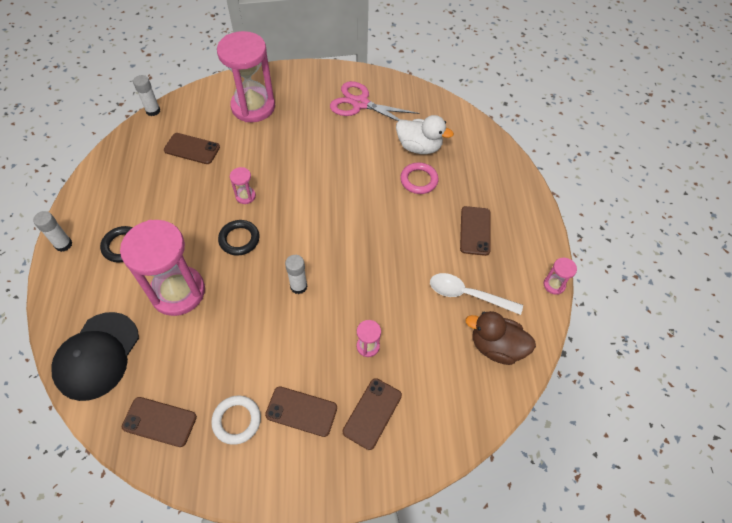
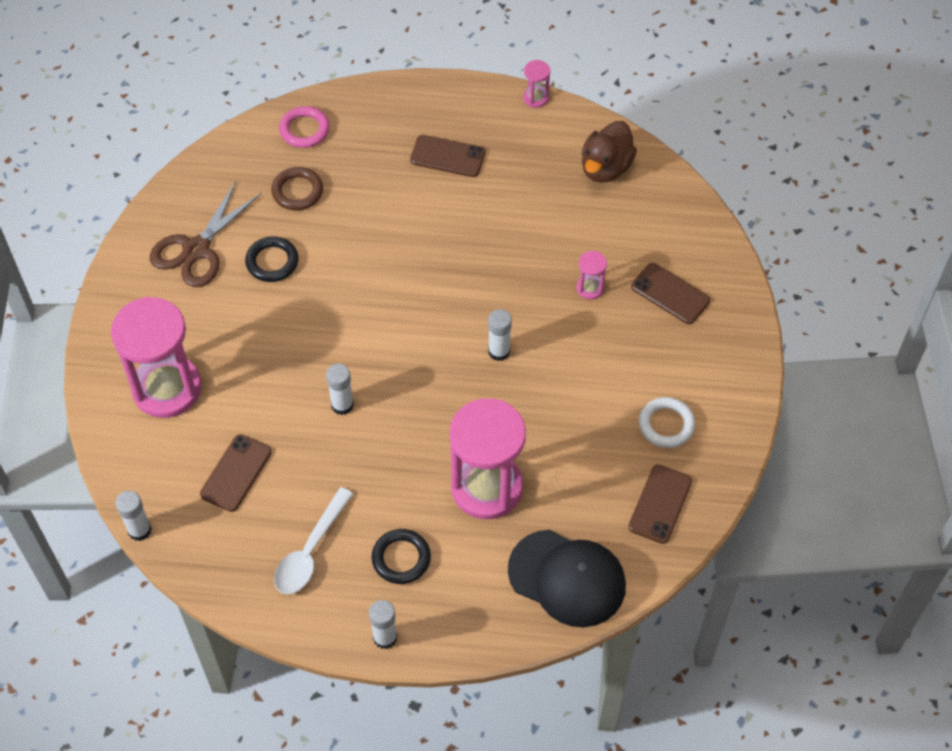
camera: 80 degrees left, 0 degrees up
(239, 239) = (415, 415): black ring -> black ring (272, 262)
(245, 196) = (342, 405): pink hourglass -> white glue stick
(301, 411) = (661, 360): brown phone -> none
(360, 103) = (196, 249): pink scissors -> brown scissors
(419, 147) = (297, 191): white duck -> brown ring
(419, 180) = (356, 201): pink ring -> pink ring (304, 130)
(467, 294) = (536, 181): white spoon -> white spoon (310, 551)

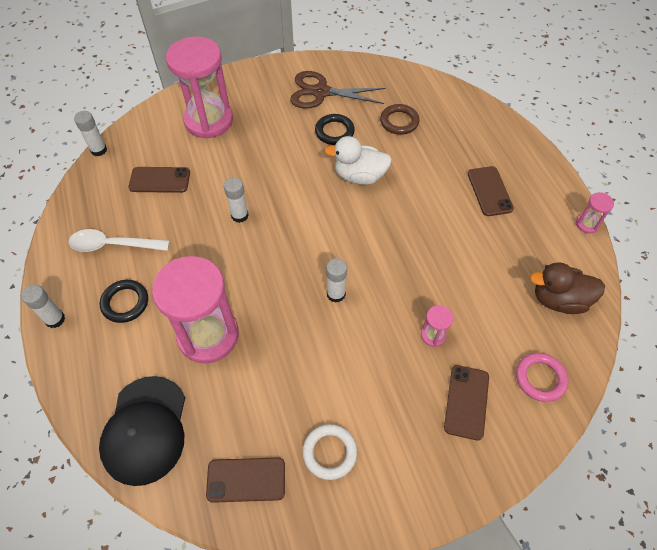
camera: 65 degrees right, 0 degrees up
(304, 130) = (451, 105): pink ring -> pink ring (540, 378)
(355, 265) = (359, 176): none -> white duck

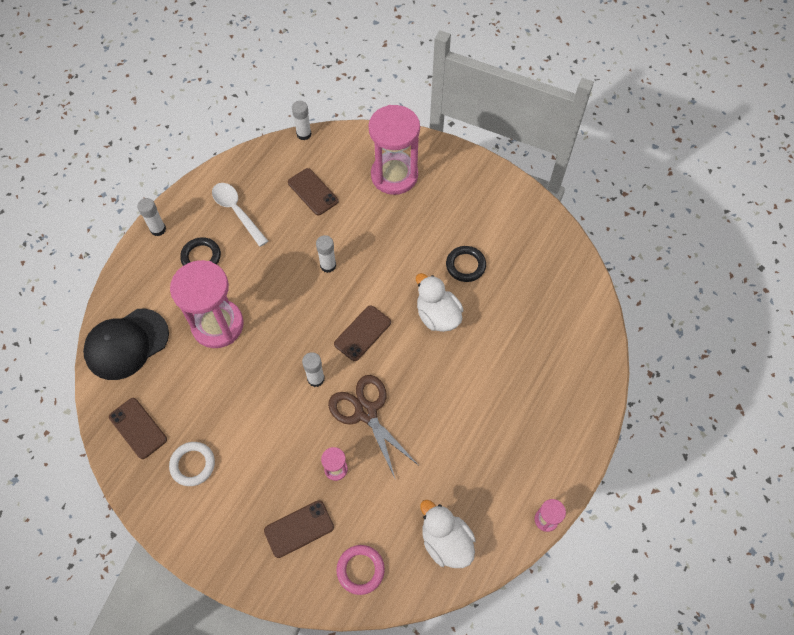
camera: 50 degrees right, 5 degrees up
(321, 92) = (498, 225): brown scissors -> brown scissors (366, 412)
(399, 122) = (522, 303): brown ring -> none
(489, 191) = (511, 420): brown phone -> brown phone (362, 333)
(558, 300) = (446, 541): brown duck -> white duck

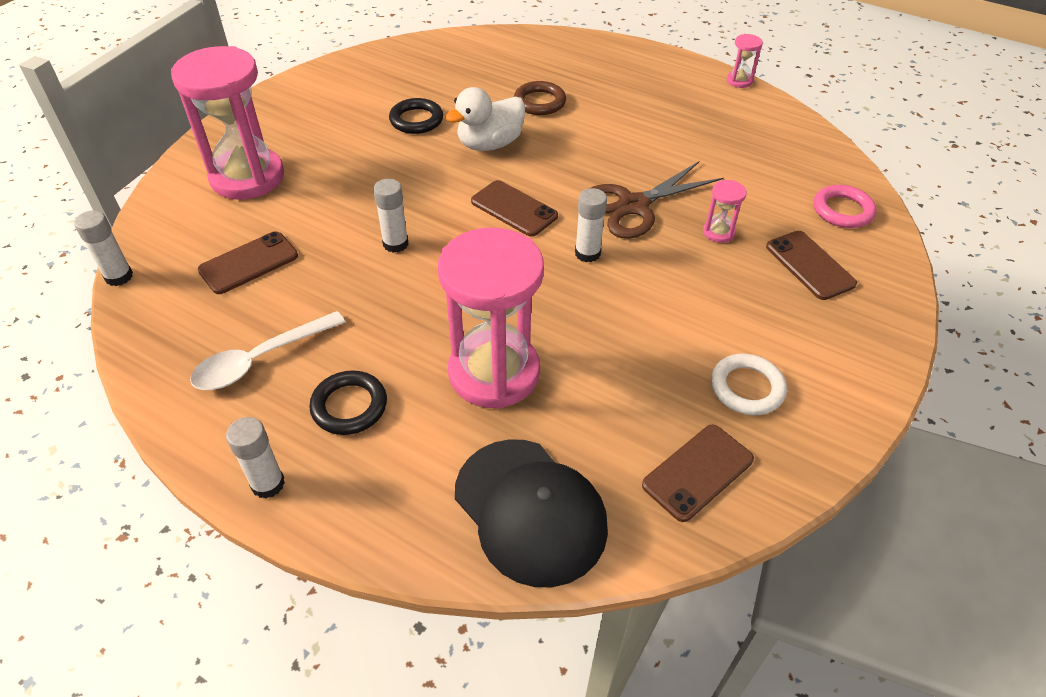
camera: 90 degrees left, 15 degrees down
(446, 541) = (785, 146): white duck -> none
(496, 350) = (539, 102): none -> brown ring

